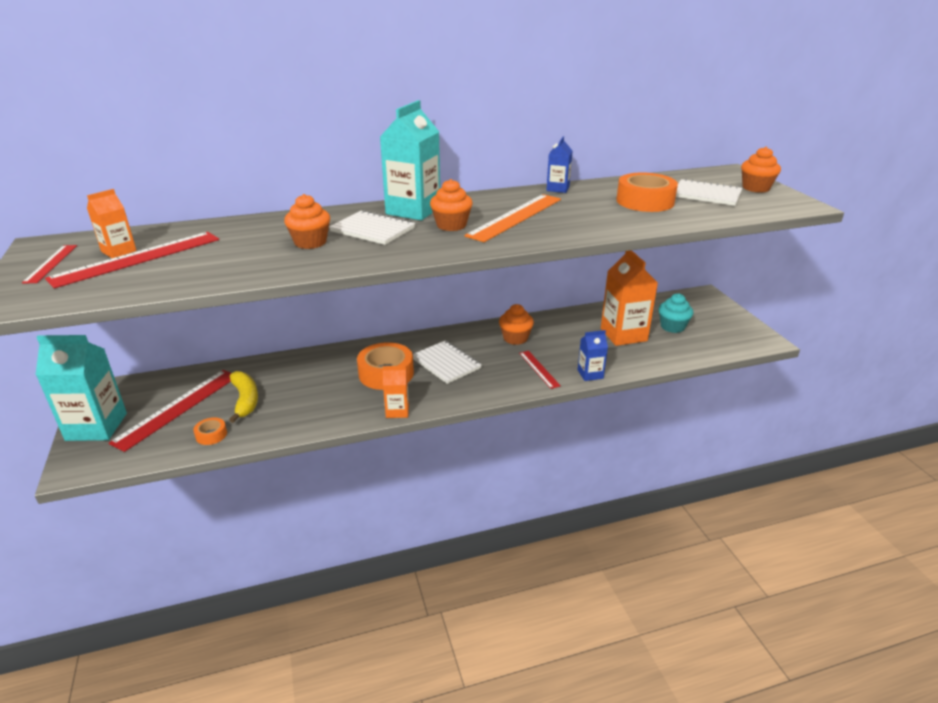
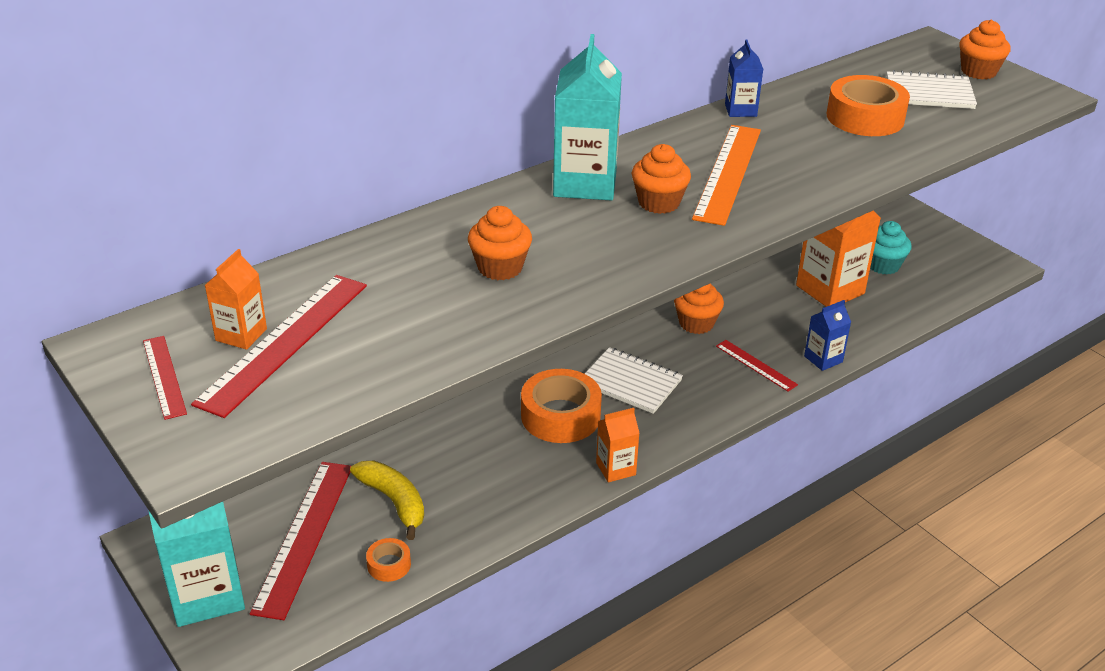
camera: 20 degrees left, 5 degrees up
(372, 230) = (562, 229): white notebook -> none

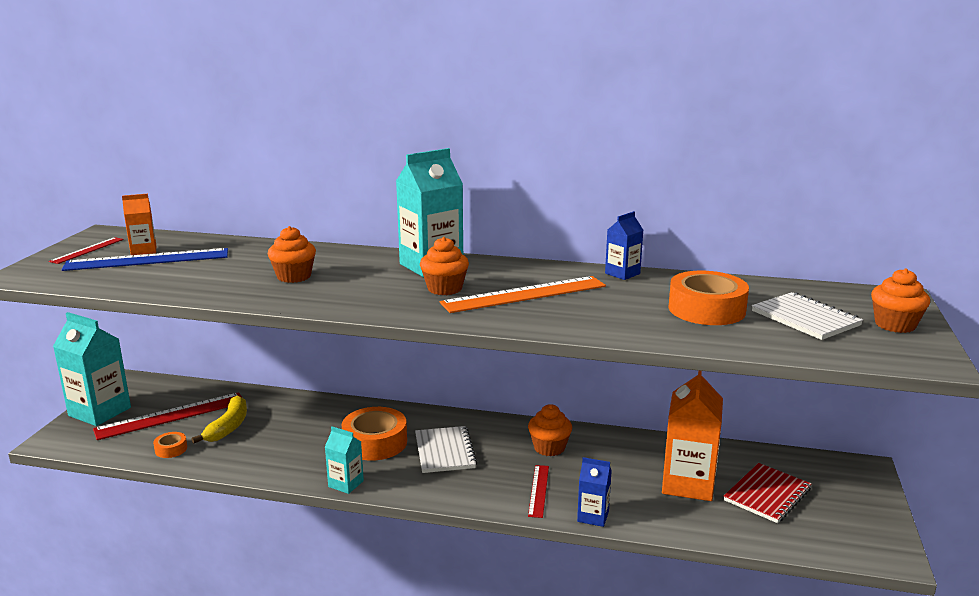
camera: 50 degrees right, 15 degrees down
(284, 342) = (147, 260): red ruler -> blue ruler
(615, 469) = (346, 484): orange carton -> turquoise carton
(883, 265) = (767, 495): turquoise cupcake -> red notebook

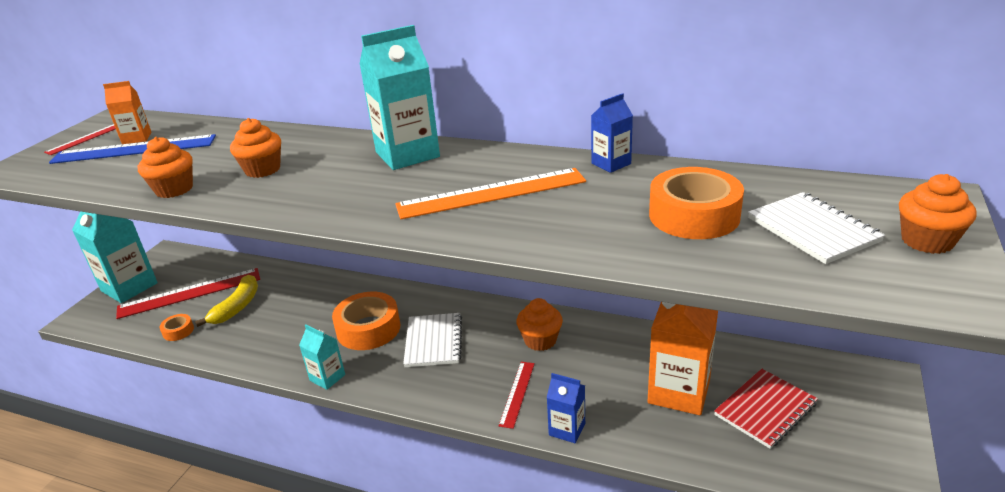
camera: 10 degrees right, 10 degrees up
(444, 289) = (409, 185): orange cupcake -> orange cupcake (174, 189)

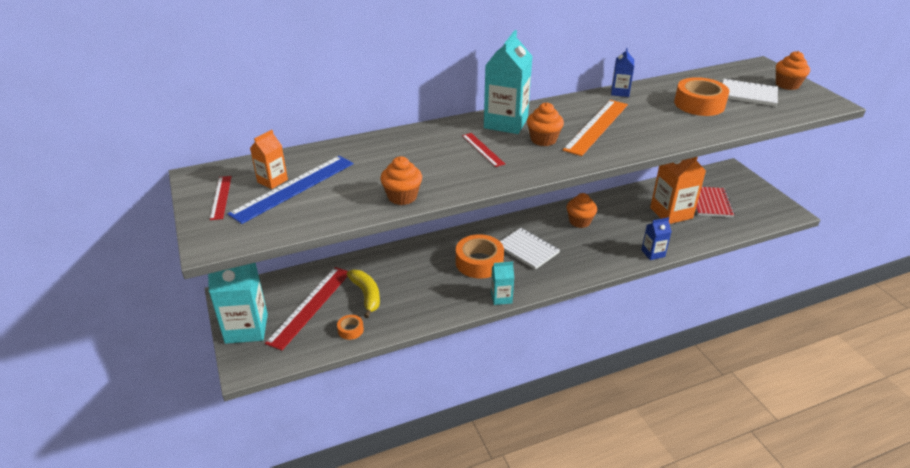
camera: 45 degrees left, 5 degrees up
(262, 170) = (434, 163): orange cupcake -> orange cupcake (543, 140)
(517, 393) = (608, 251): red ruler -> red ruler (482, 149)

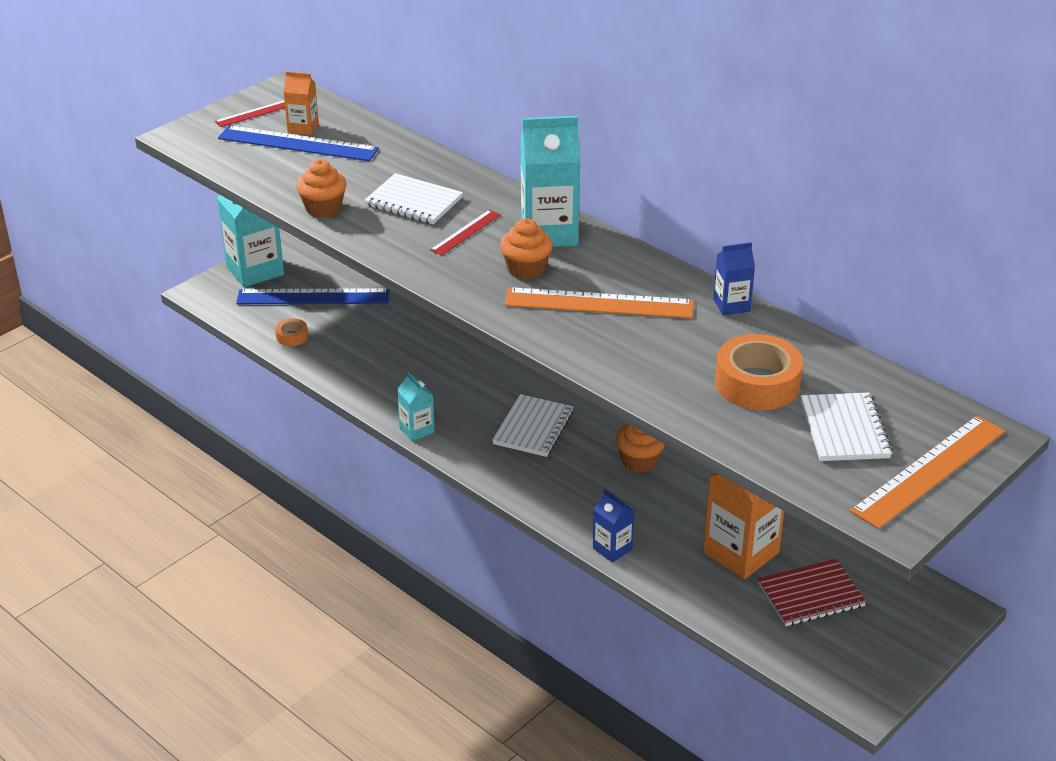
camera: 65 degrees right, 0 degrees up
(310, 306) = (313, 297): red ruler -> blue ruler
(366, 295) = (355, 328): yellow banana -> none
(426, 159) = (414, 202): none -> white notebook
(479, 262) = (475, 394): orange tape -> none
(787, 85) = (929, 470): orange cupcake -> orange ruler

